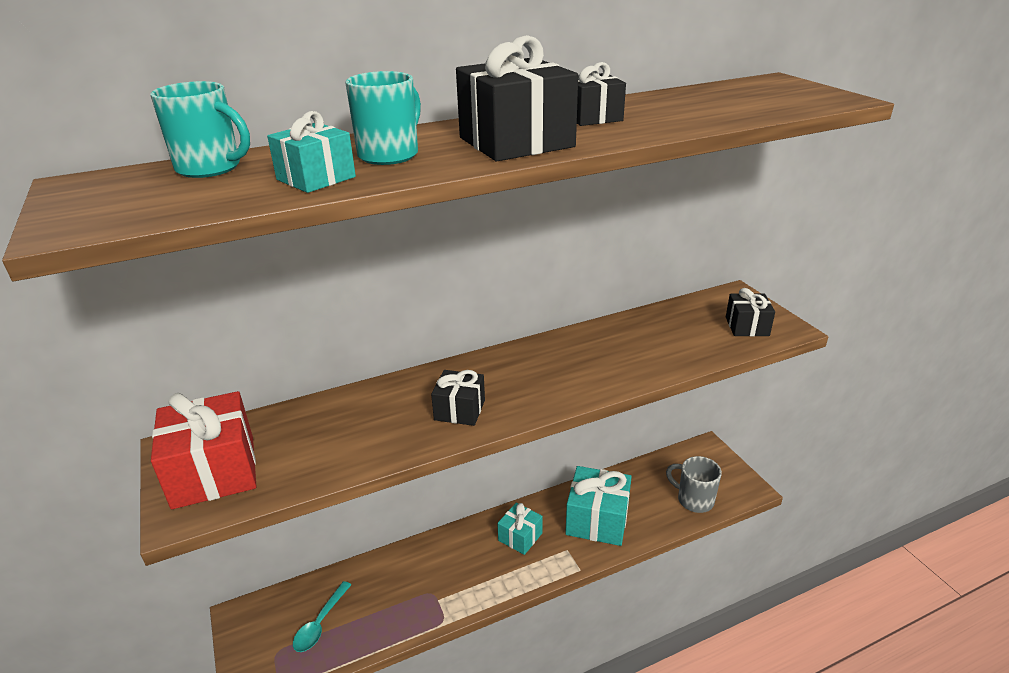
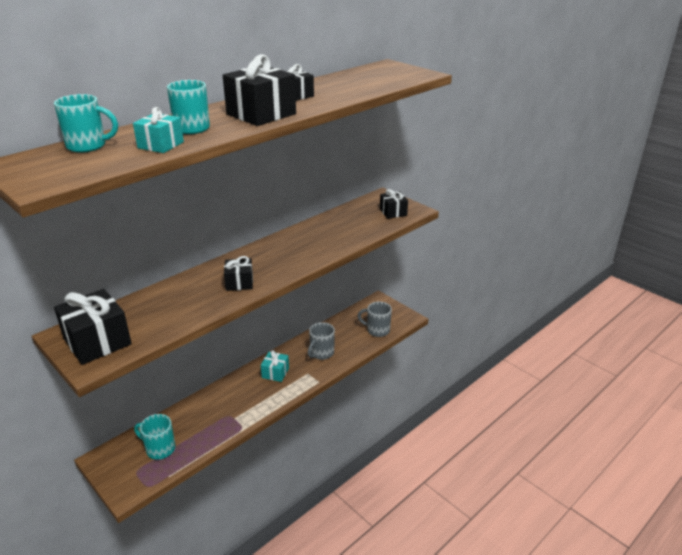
camera: 20 degrees left, 0 degrees up
(214, 471) = (97, 341): red gift -> black gift
(320, 623) = (159, 449): turquoise spoon -> turquoise mug
(597, 520) = (321, 353): turquoise gift -> grey mug

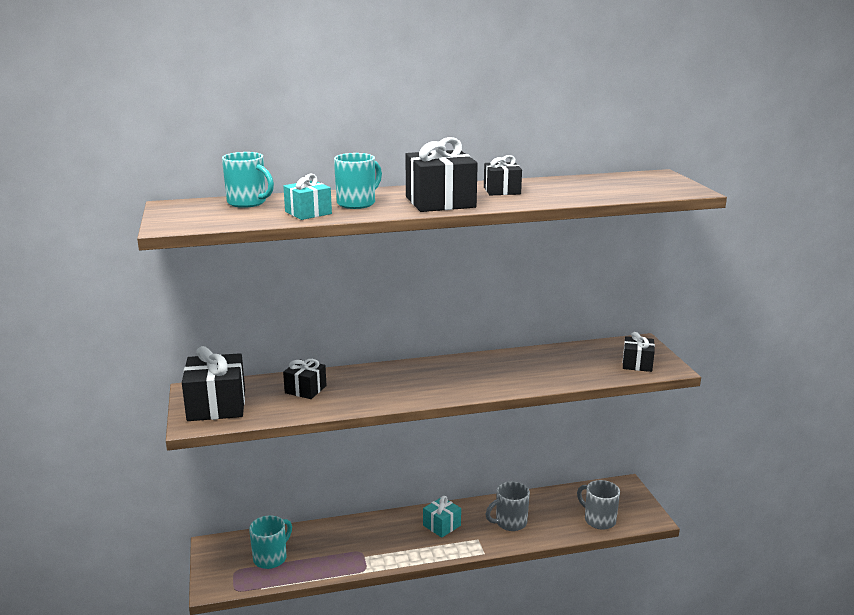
camera: 30 degrees right, 10 degrees down
(159, 449) = (271, 558): turquoise mug -> turquoise mug turned 75 degrees clockwise
(239, 283) = (392, 391): black gift -> black gift (305, 389)

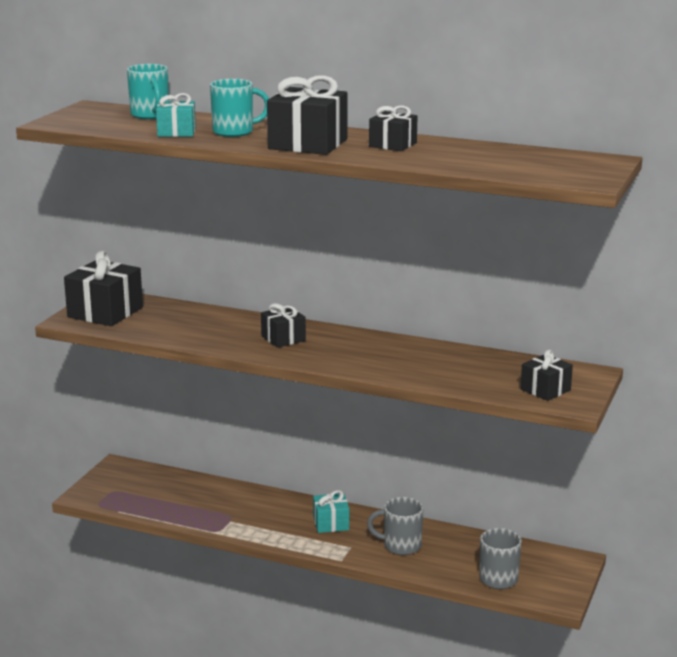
camera: 35 degrees right, 0 degrees up
(271, 558) = (152, 492): turquoise mug -> none
(305, 389) = (191, 320): black gift -> black gift (283, 338)

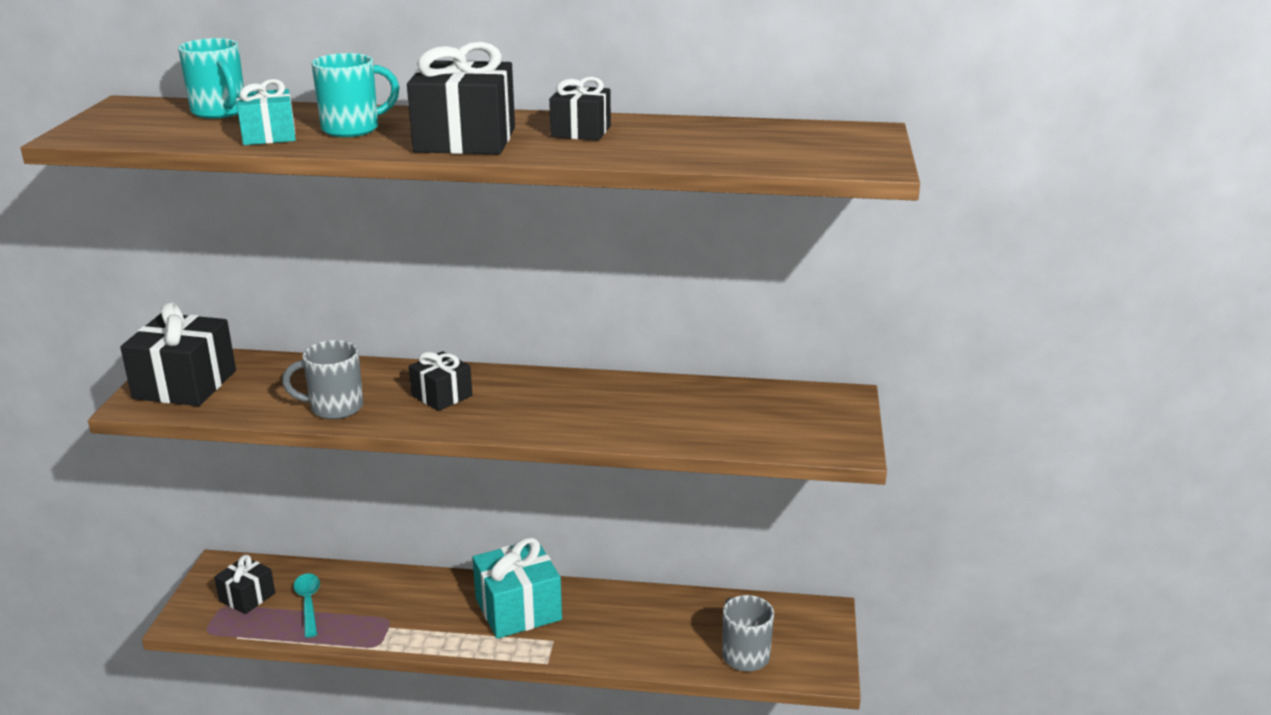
camera: 15 degrees left, 5 degrees up
(175, 498) = (308, 603): none -> turquoise spoon
(331, 523) = (518, 609): turquoise gift -> turquoise gift, size x1.72
(400, 546) = (613, 628): grey mug -> grey mug (335, 408)
(545, 390) = (803, 431): black gift -> black gift (247, 597)

